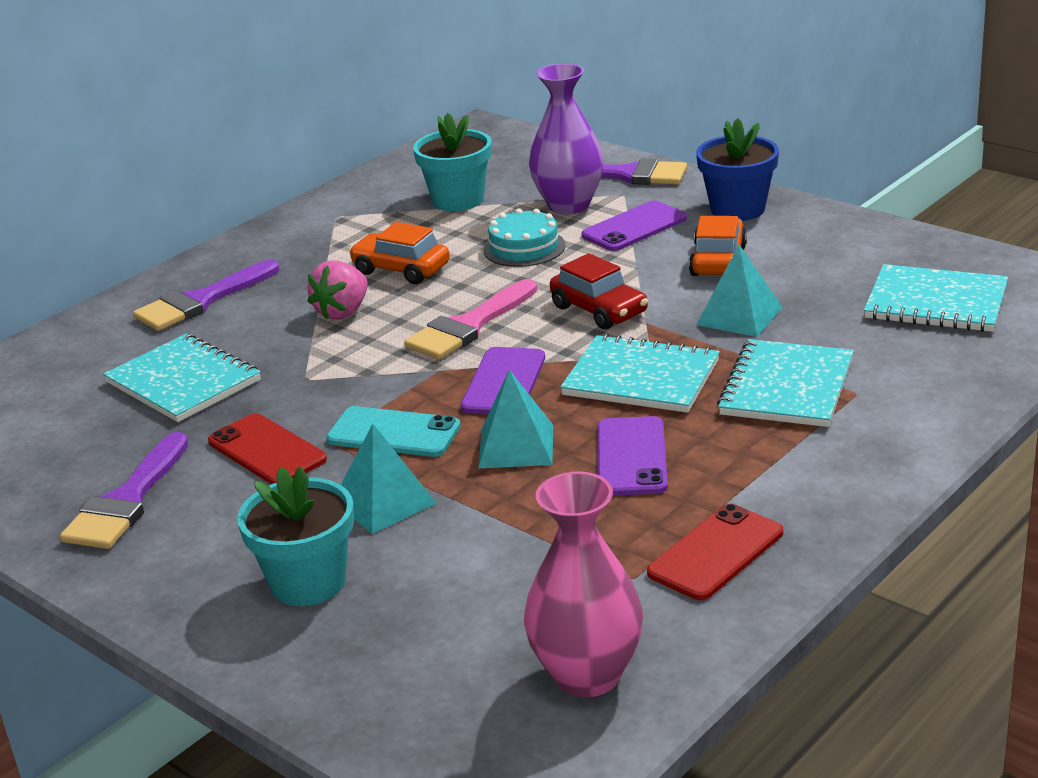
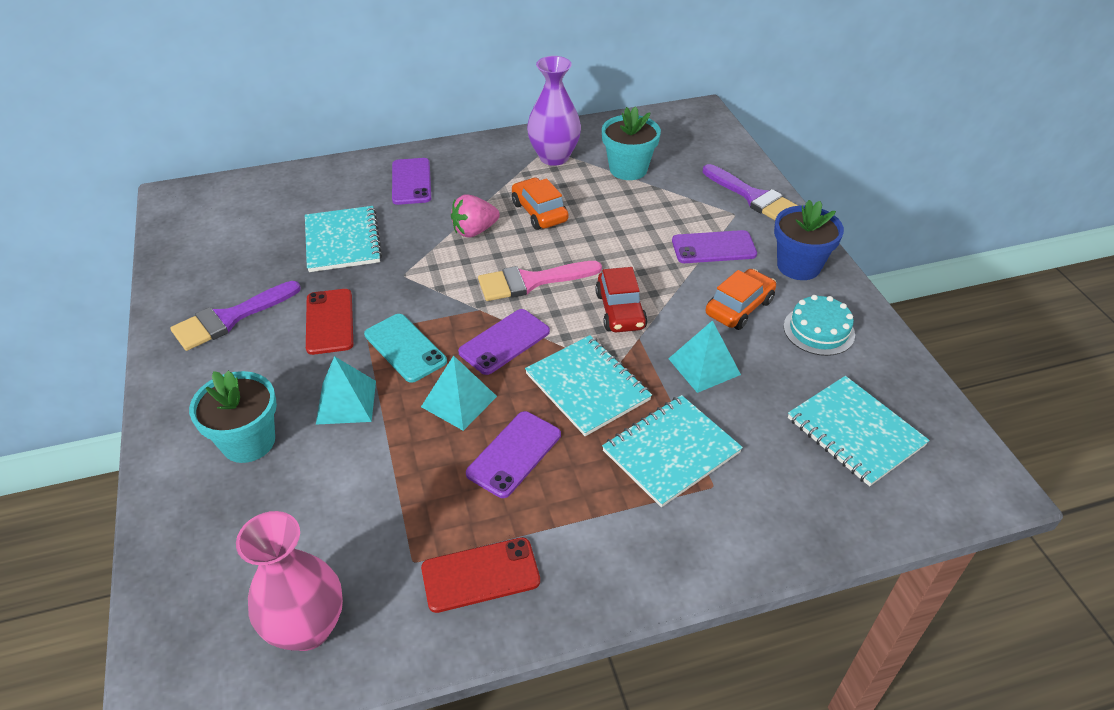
camera: 30 degrees right, 15 degrees up
(201, 301) = (411, 182): purple brush -> purple phone
(524, 247) = (628, 230): turquoise cake -> turquoise cake (819, 330)
(569, 205) = (691, 207): purple vase -> purple vase (554, 157)

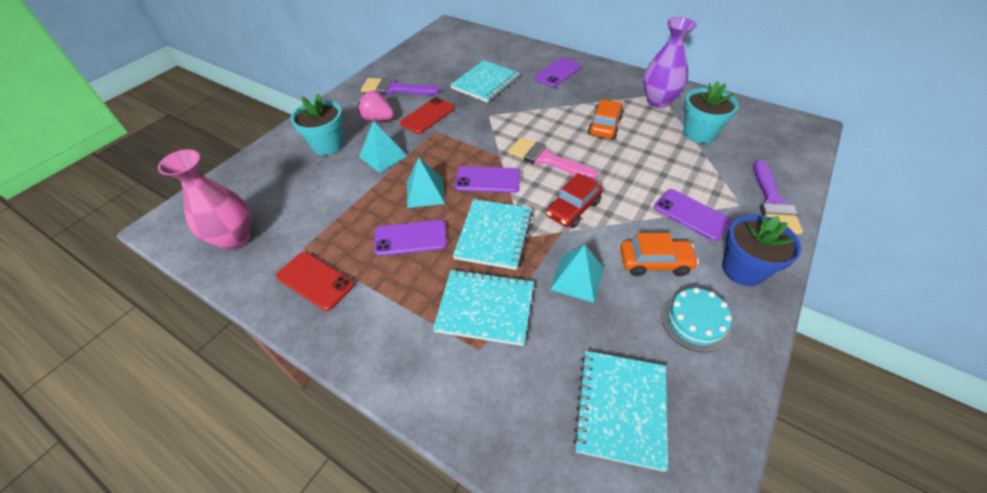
camera: 50 degrees right, 5 degrees up
(405, 348) = (440, 150): turquoise phone -> none
(474, 231) = (554, 115): pink strawberry -> pink strawberry (378, 119)

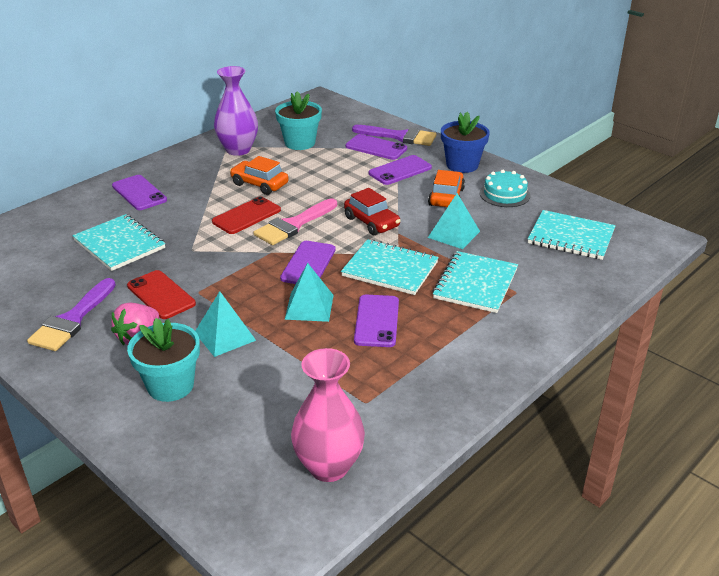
camera: 80 degrees left, 15 degrees down
(315, 280) = (418, 390): red phone -> red phone (246, 216)
(730, 187) = (376, 147): none -> purple phone

